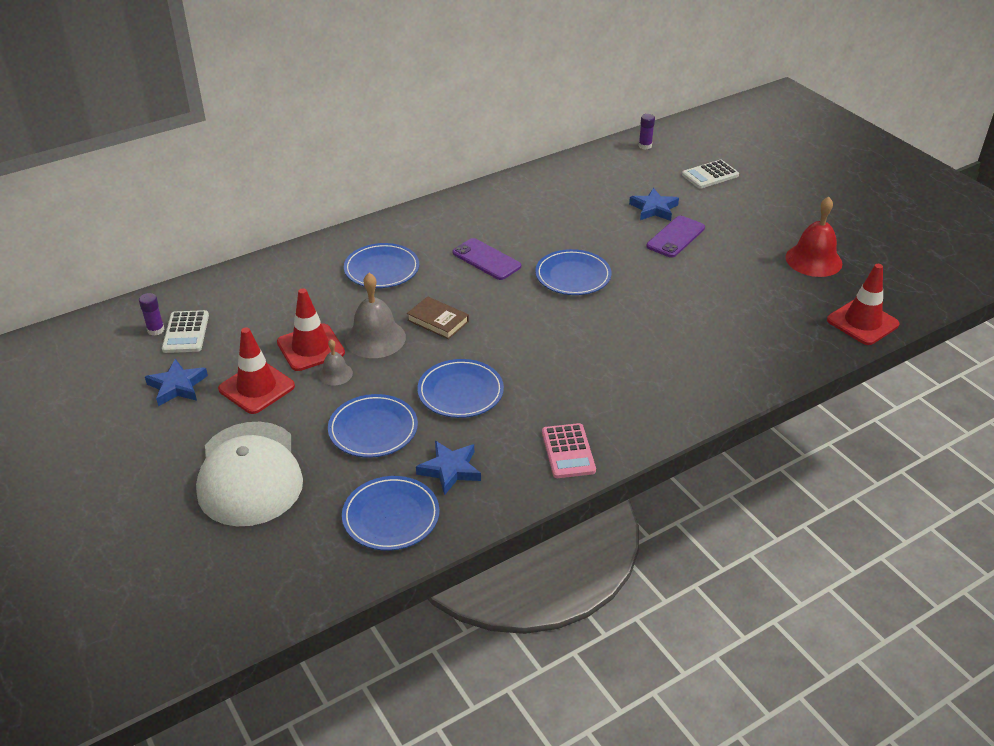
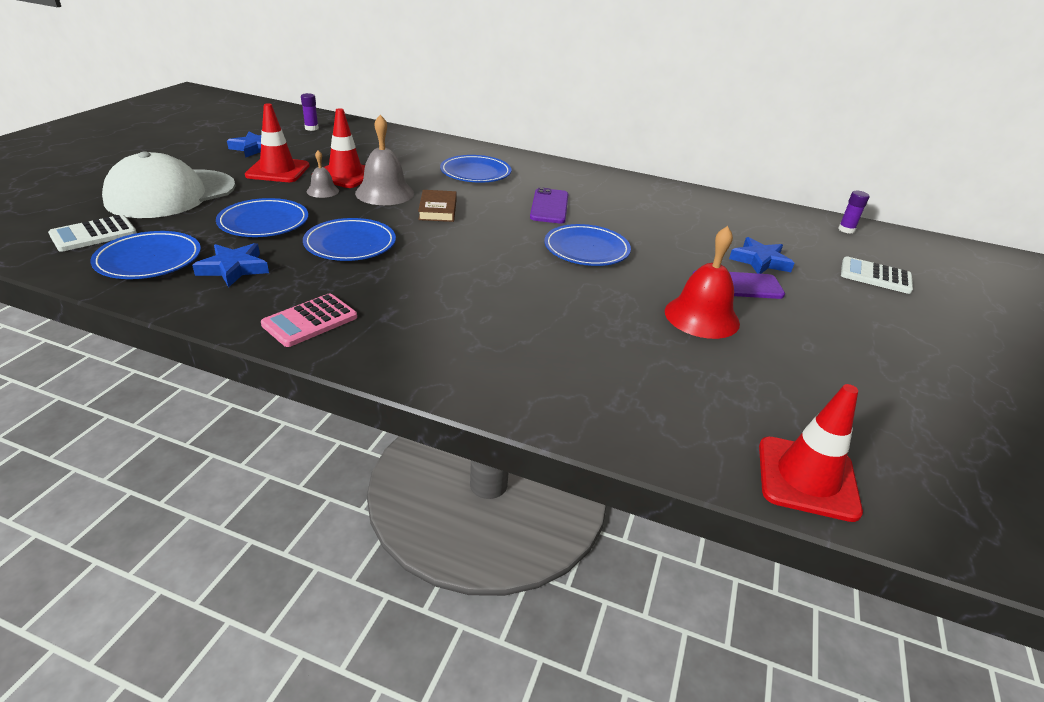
camera: 50 degrees right, 5 degrees down
(186, 332) = (318, 136): white calculator -> white calculator (93, 234)
(813, 260) = (862, 392): red bell -> red bell (701, 317)

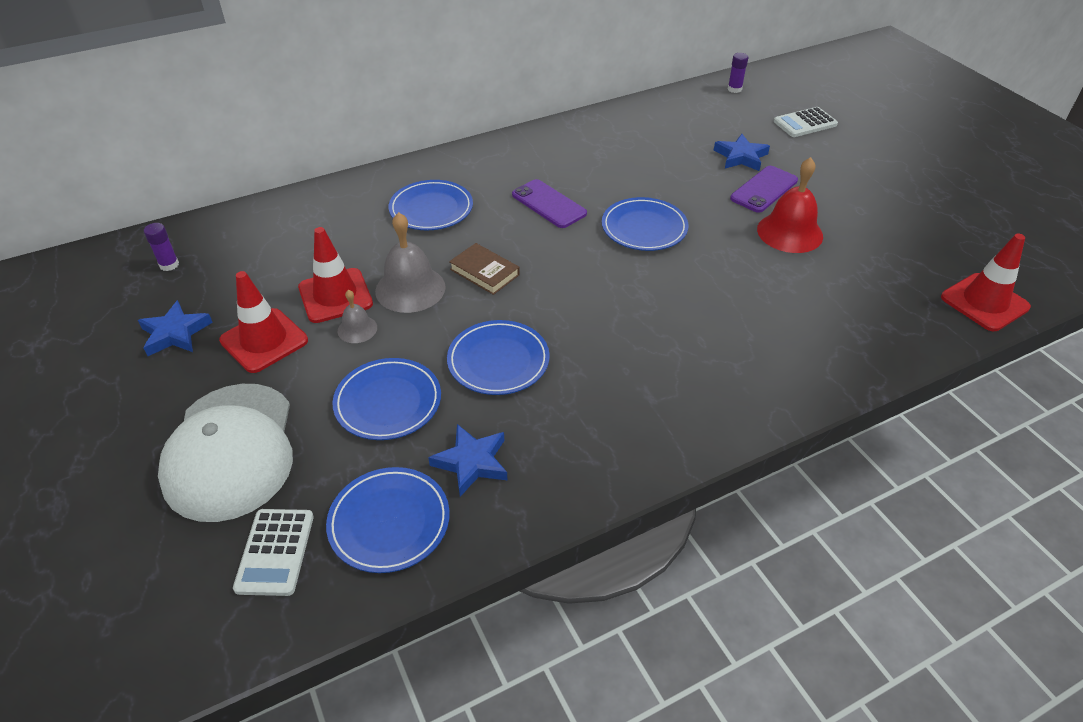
camera: 45 degrees left, 10 degrees up
(310, 321) = (619, 447): pink calculator -> none

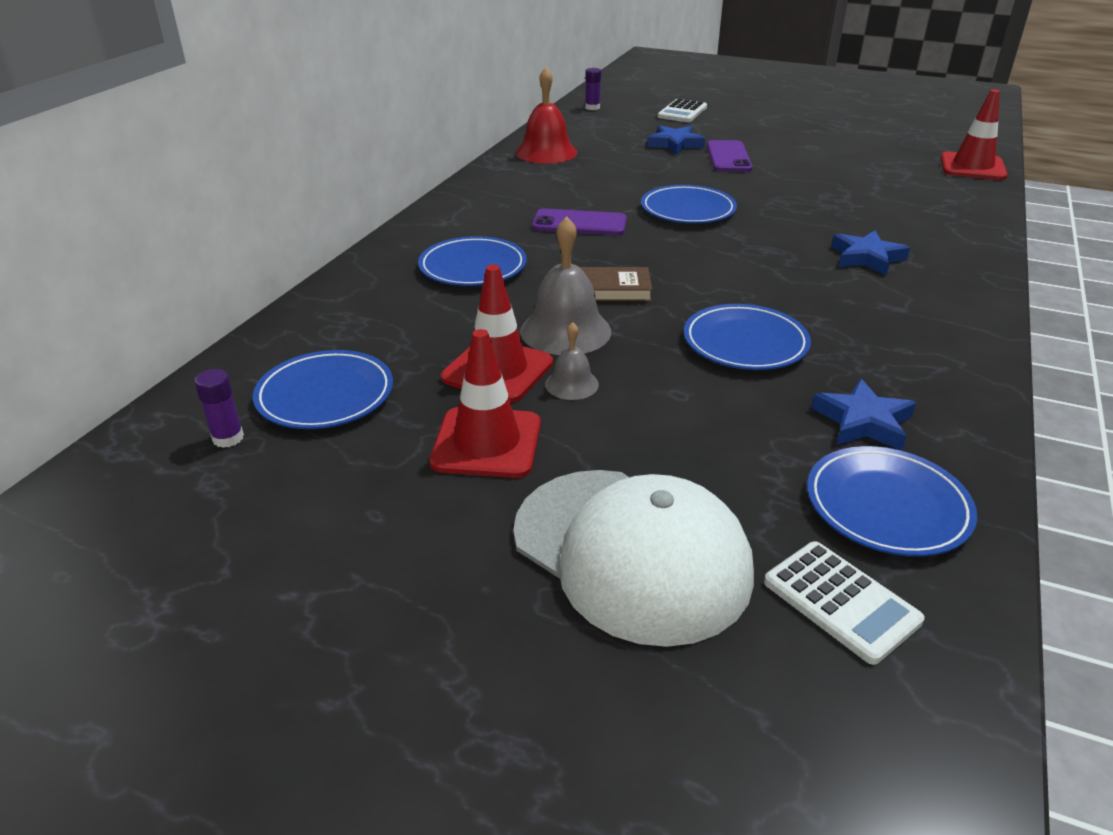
camera: 40 degrees left, 10 degrees down
(175, 333) = (359, 493): blue star -> blue star (866, 257)
(388, 402) = (710, 421): blue plate -> blue plate (325, 395)
(789, 232) = (793, 174): red bell -> red bell (546, 152)

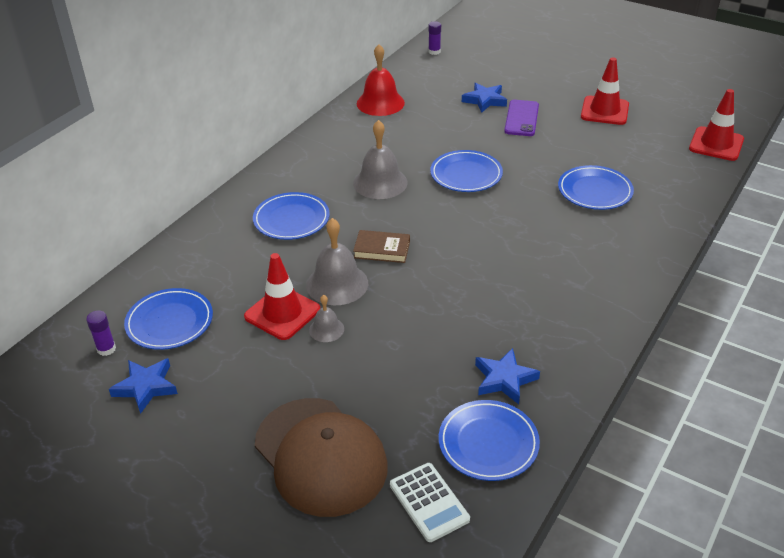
camera: 10 degrees right, 5 degrees up
(487, 443) = (259, 369): red traffic cone -> red traffic cone (604, 111)
(579, 223) = (380, 183): purple phone -> grey bell
(631, 552) = (320, 456): white cap -> brown cap
(682, 112) = (506, 62): white calculator -> none
(745, 343) = (455, 306): blue plate -> blue plate (594, 191)
(866, 257) = (579, 235): blue star -> blue star (146, 387)

